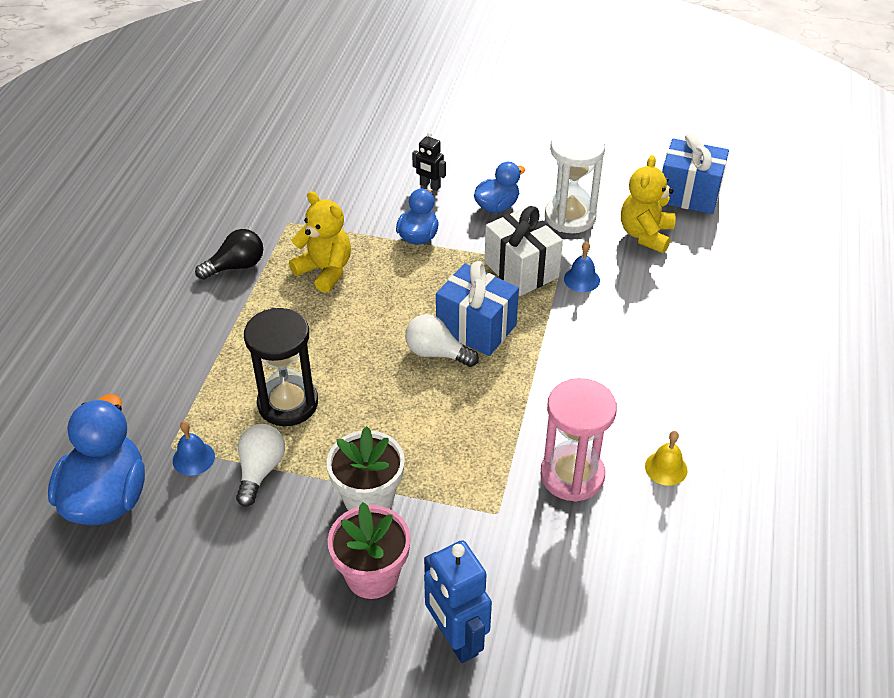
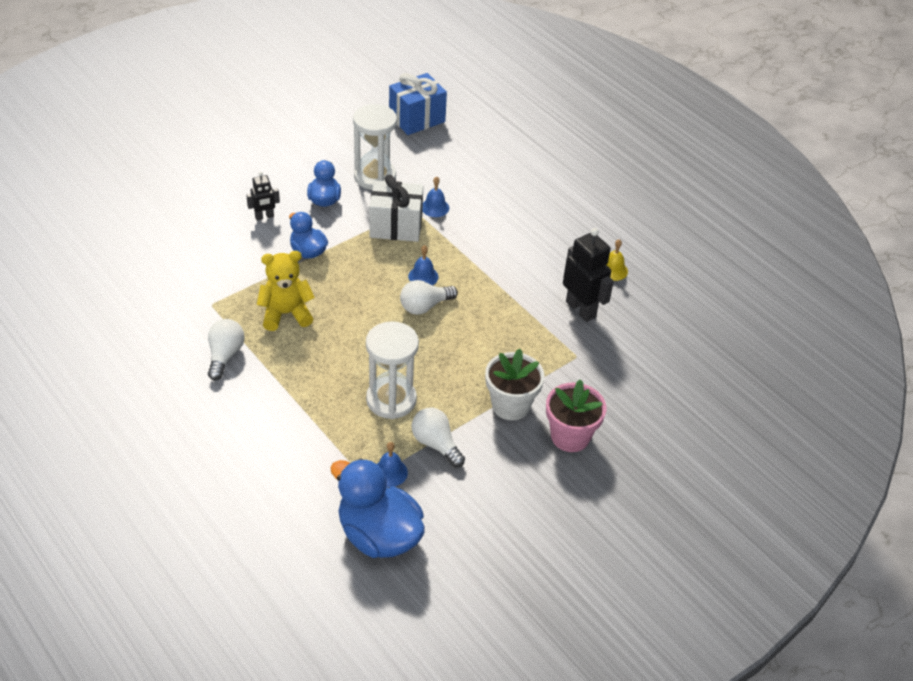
camera: 55 degrees left, 0 degrees up
(236, 266) = (225, 355): black light bulb -> white light bulb
(288, 403) = (391, 400): black hourglass -> white hourglass
(456, 639) = (646, 426): blue robot -> none
(476, 328) = (423, 276): blue gift -> blue bell
(572, 475) = (581, 309): pink hourglass -> black robot
(645, 235) = (429, 158): yellow teddy bear -> none

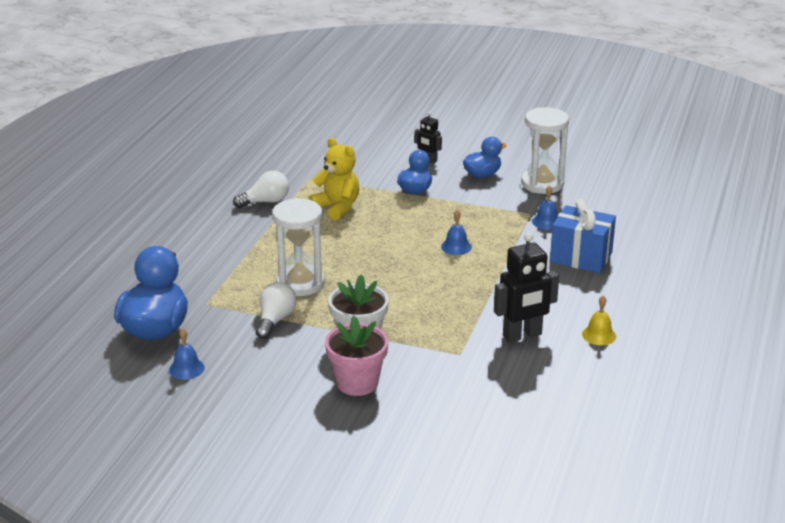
camera: 60 degrees right, 15 degrees down
(390, 472) = (223, 311): blue bell -> blue bell (186, 368)
(396, 226) = (497, 214): white gift -> none
(417, 119) = (644, 174): blue gift -> blue gift (581, 257)
(425, 306) = (422, 260): white light bulb -> none
(581, 309) = (522, 335): black robot -> black robot turned 45 degrees clockwise

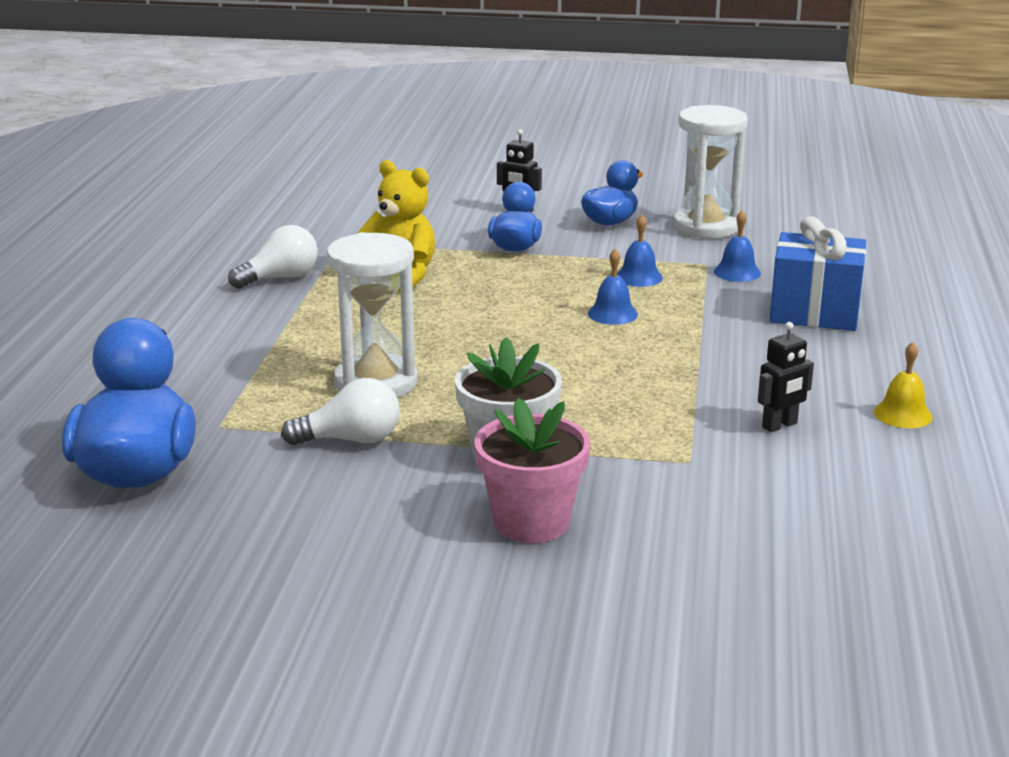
camera: 10 degrees left, 5 degrees down
(186, 368) = (211, 529): blue bell -> blue bell (639, 277)
(275, 320) = (350, 440): white light bulb -> white light bulb turned 75 degrees clockwise
(522, 335) = (780, 425): black robot -> black robot, size x0.56

